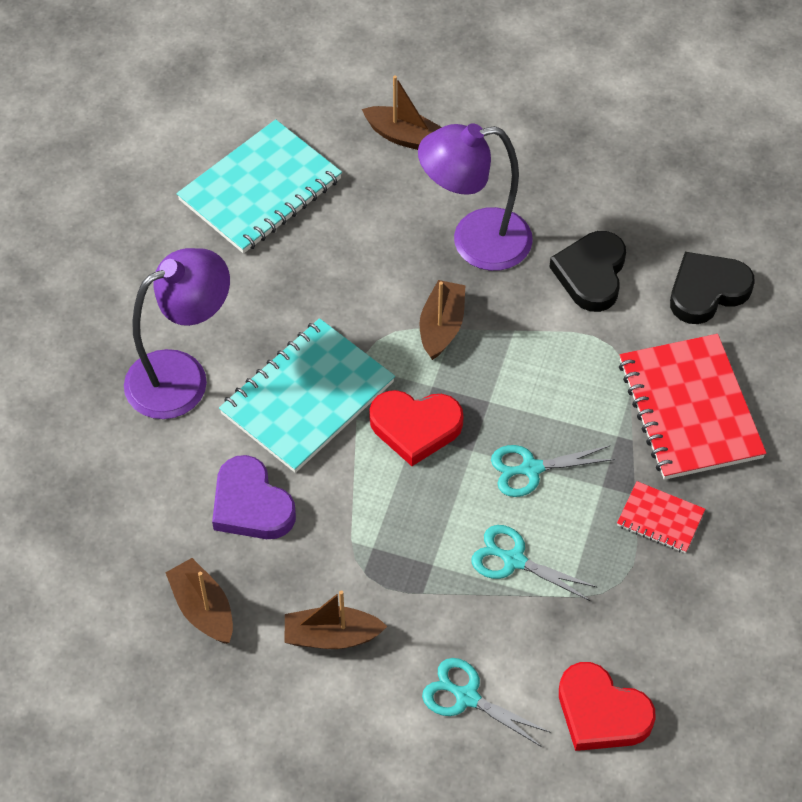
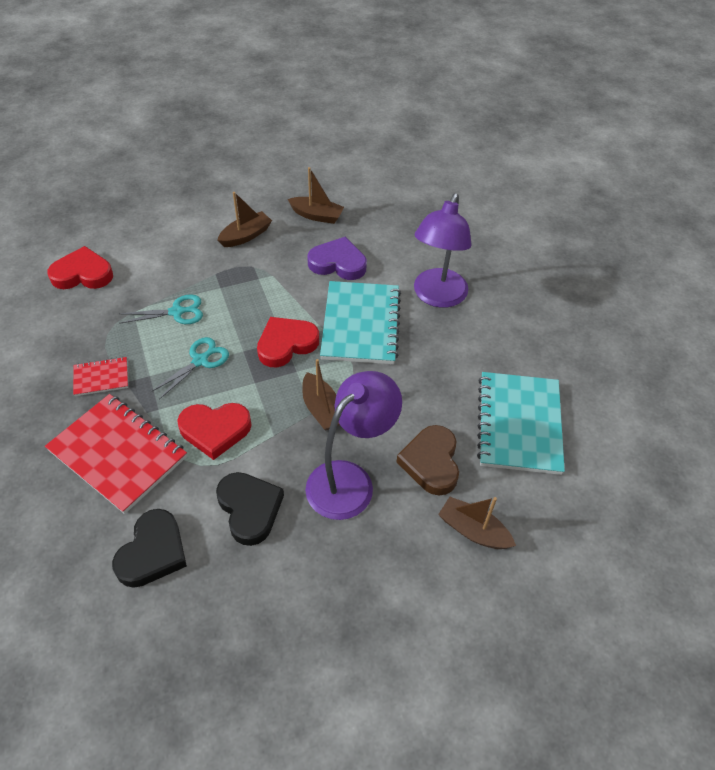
camera: 140 degrees right, 5 degrees down
(382, 209) = (431, 462): none -> brown heart
(404, 136) = (473, 530): brown boat -> brown boat turned 45 degrees clockwise
(466, 697) = (159, 247): turquoise scissors -> none
(571, 372) = (215, 430): none -> red heart

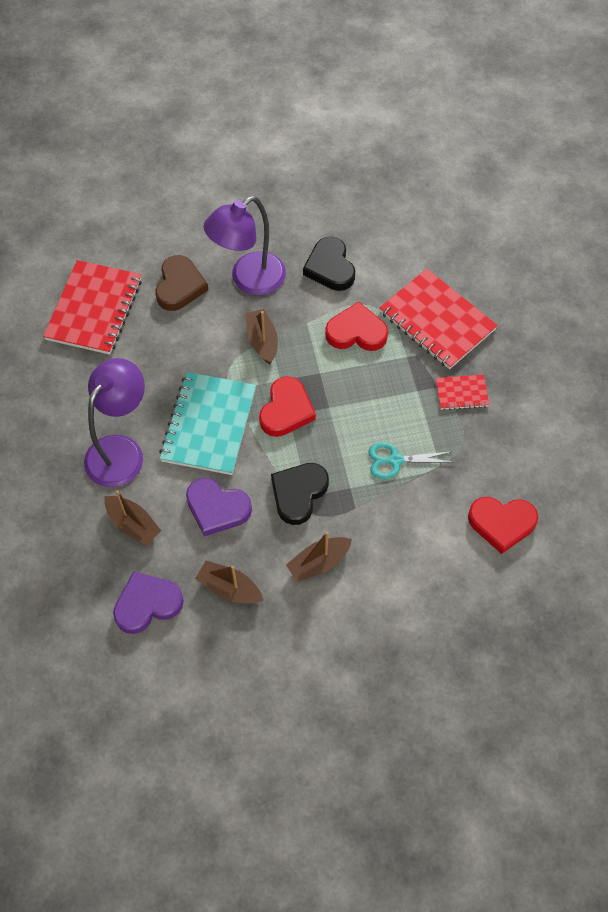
camera: 170 degrees left, 10 degrees up
(153, 552) = (402, 246): black heart -> black heart (298, 493)
(200, 360) = (370, 401): turquoise scissors -> none
(286, 344) = (286, 410): red heart -> red heart turned 45 degrees counterclockwise
(378, 202) = (147, 604): none -> purple heart
(473, 530) = (163, 235): brown boat -> brown boat (133, 524)
(519, 424) = (94, 309): turquoise notebook -> red notebook

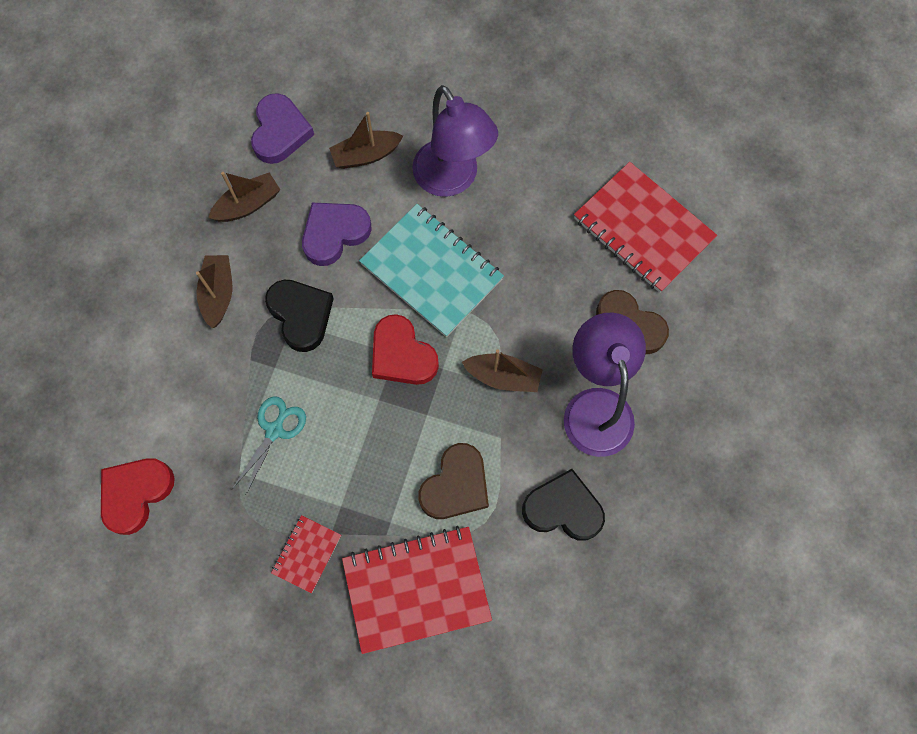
camera: 120 degrees right, 10 degrees up
(356, 332) = (456, 485): red heart -> brown heart

